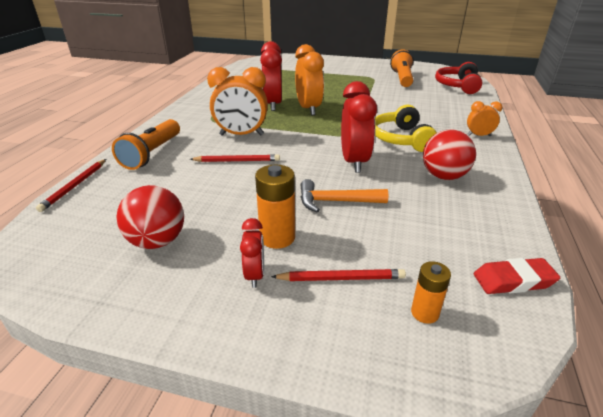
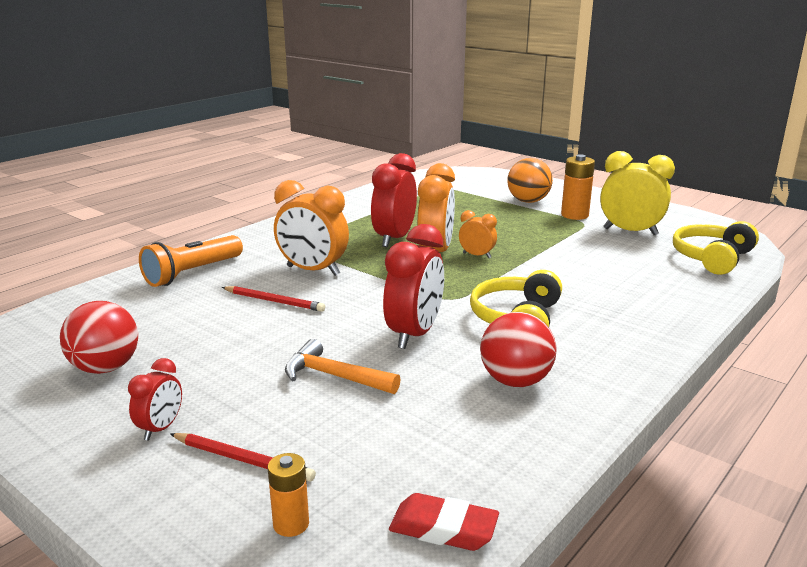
camera: 25 degrees right, 10 degrees down
(75, 186) = (87, 292): red pencil -> none
(277, 237) = (224, 398): orange battery -> orange battery (574, 215)
(327, 70) = (528, 201): none -> orange ball
(402, 78) = (630, 232): orange flashlight -> yellow clock
(457, 86) = (712, 258): red headphones -> yellow headphones
(478, 135) = (645, 339): orange clock -> orange clock (477, 255)

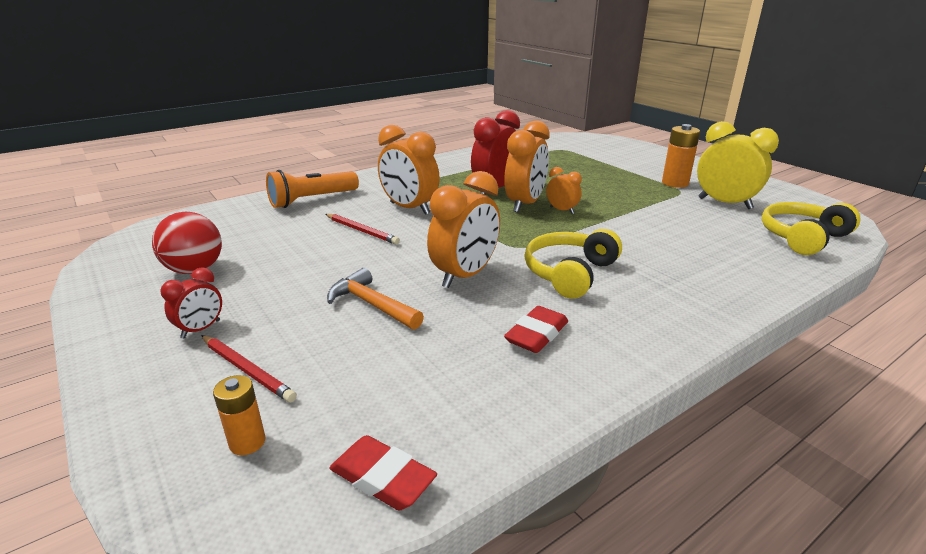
camera: 15 degrees right, 5 degrees up
(414, 334) = (465, 276): red clock -> orange clock
(515, 381) = (536, 334): red ball -> red eraser
(528, 201) = (635, 167): orange ball -> none

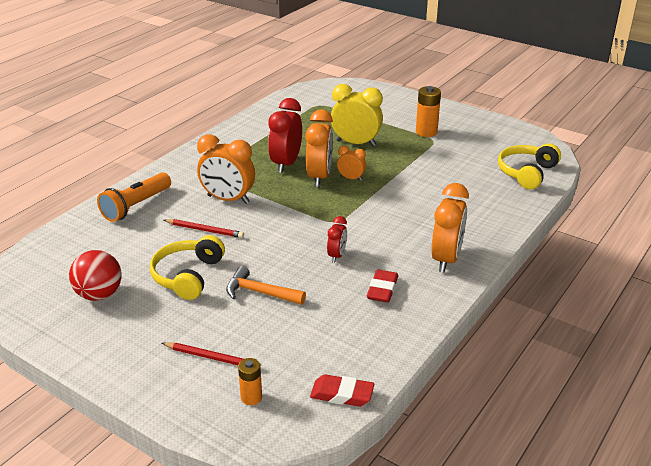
camera: 20 degrees left, 5 degrees up
(201, 329) = (153, 339): red clock -> red clock (337, 255)
(465, 276) = (311, 255): orange clock -> orange clock (446, 259)
(569, 273) = (382, 237): yellow headphones -> yellow headphones (187, 276)
(724, 203) = (468, 148): yellow clock -> yellow clock (356, 143)

